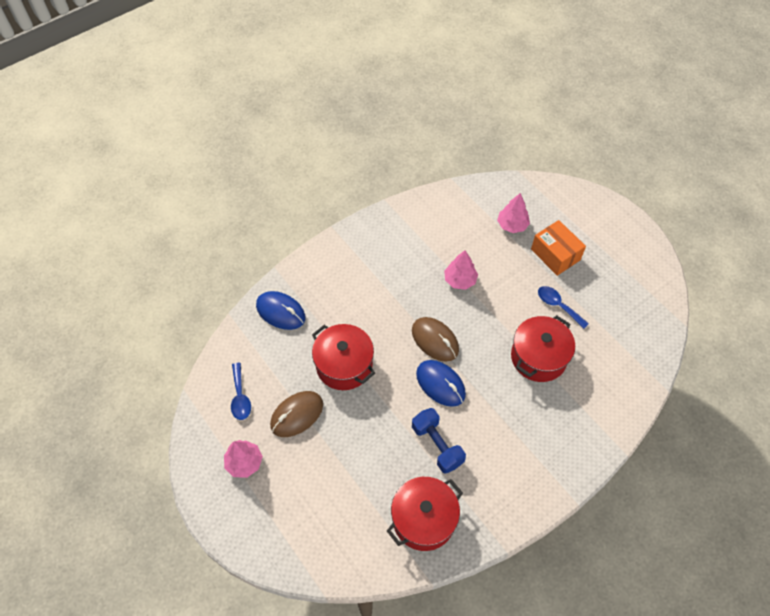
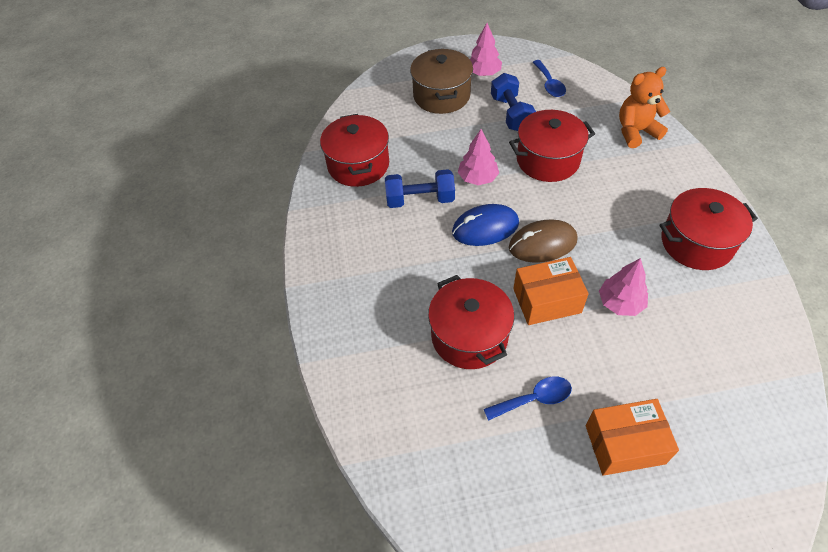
camera: 120 degrees right, 5 degrees down
(240, 397) = (549, 84): blue spoon -> blue spoon turned 120 degrees counterclockwise
(280, 312) = (636, 132): blue mouse -> orange teddy bear
(295, 488) = (441, 95): none -> brown pot
(297, 415) = (511, 114): brown mouse -> blue dumbbell
(383, 250) = (696, 243): none -> red pot
(483, 322) = (547, 300): none -> orange box
(512, 225) = (700, 412): pink tree -> pink tree (477, 178)

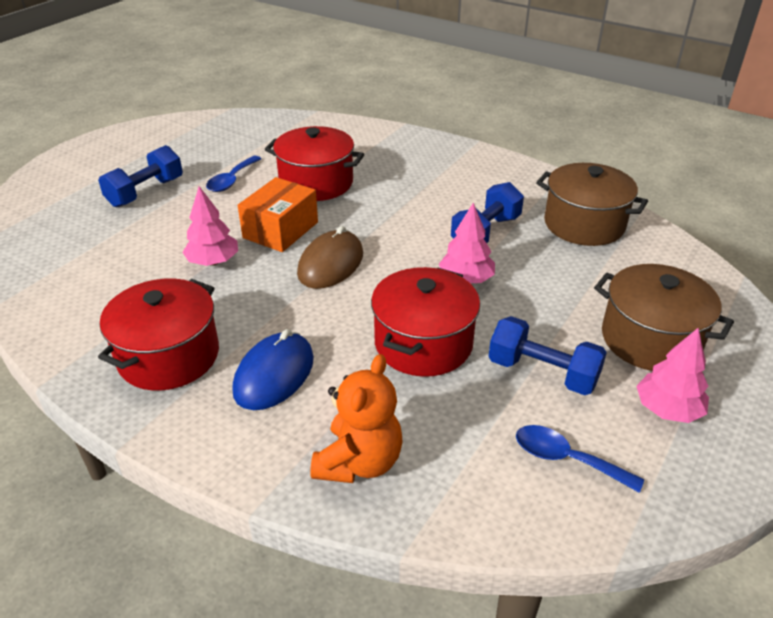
camera: 130 degrees right, 15 degrees down
(358, 165) = (584, 224): red pot -> brown pot
(485, 228) = (398, 246): blue mouse -> blue mouse (274, 375)
(624, 444) = (145, 192): orange box -> blue dumbbell

